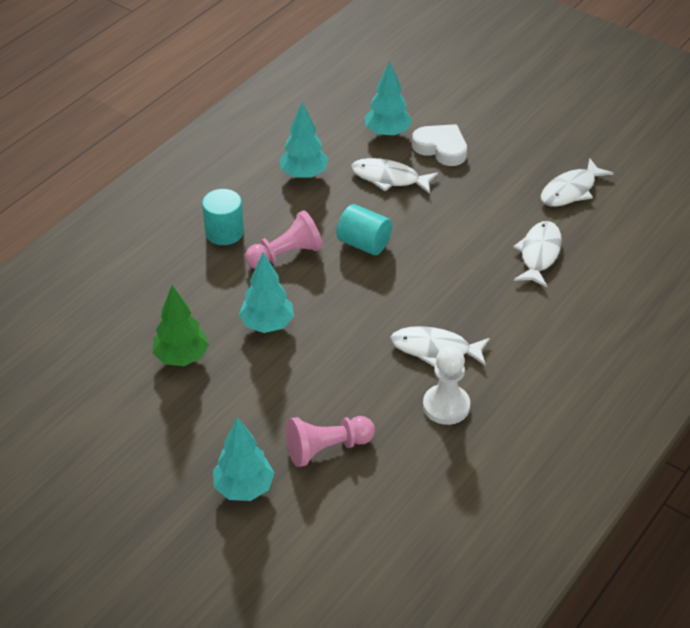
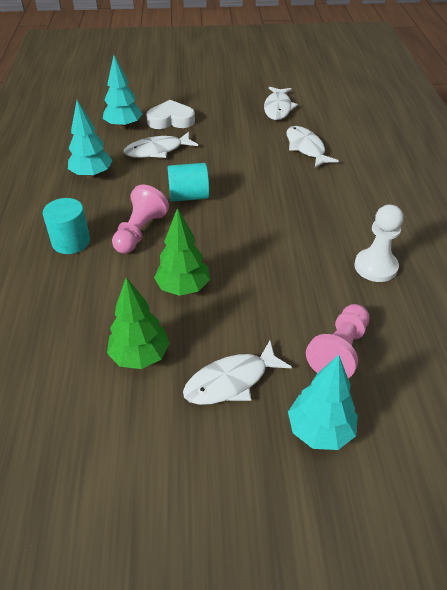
camera: 40 degrees left, 0 degrees up
(267, 325) = (183, 288): turquoise tree -> green tree
(435, 349) = (320, 235): white fish -> white fish (231, 381)

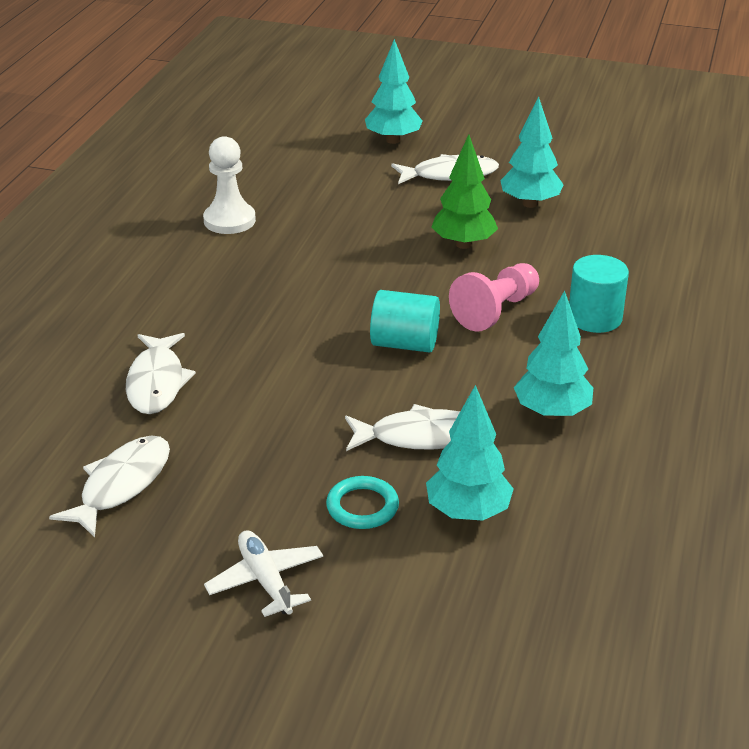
camera: 160 degrees left, 10 degrees down
(140, 356) = (530, 203): green tree -> turquoise tree
(171, 120) = (362, 507): white heart -> turquoise ring
(195, 93) = (265, 580): none -> white plane
(339, 351) = (335, 173): pink pawn -> none

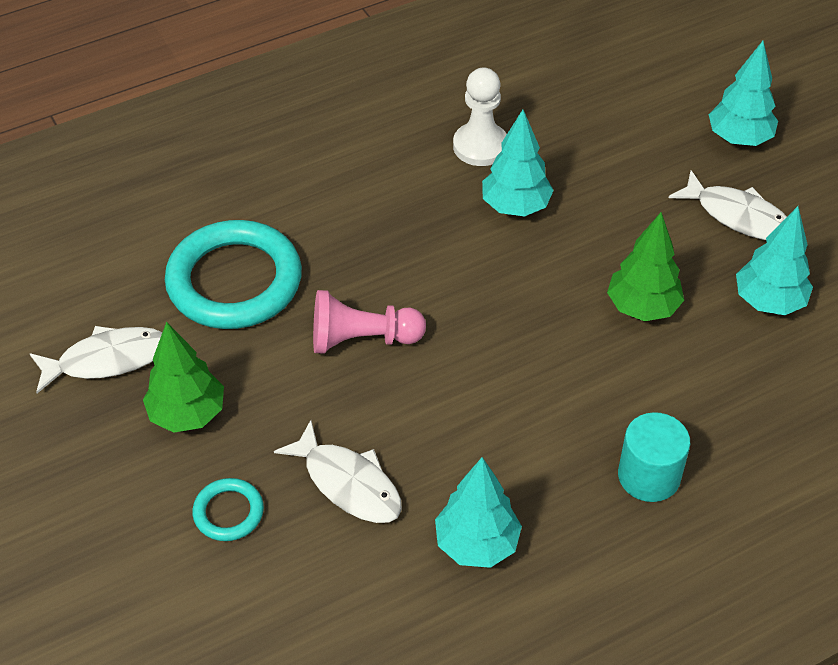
camera: 45 degrees right, 15 degrees up
(157, 382) = (234, 281): white fish -> turquoise ring
(241, 475) = (187, 414): none -> green tree
(265, 580) = (94, 520): white plane -> none
(404, 344) = (453, 380): turquoise cylinder -> none
(467, 512) = (291, 582): turquoise tree -> turquoise tree (515, 206)
(496, 311) = (572, 402): pink pawn -> pink pawn (362, 339)

